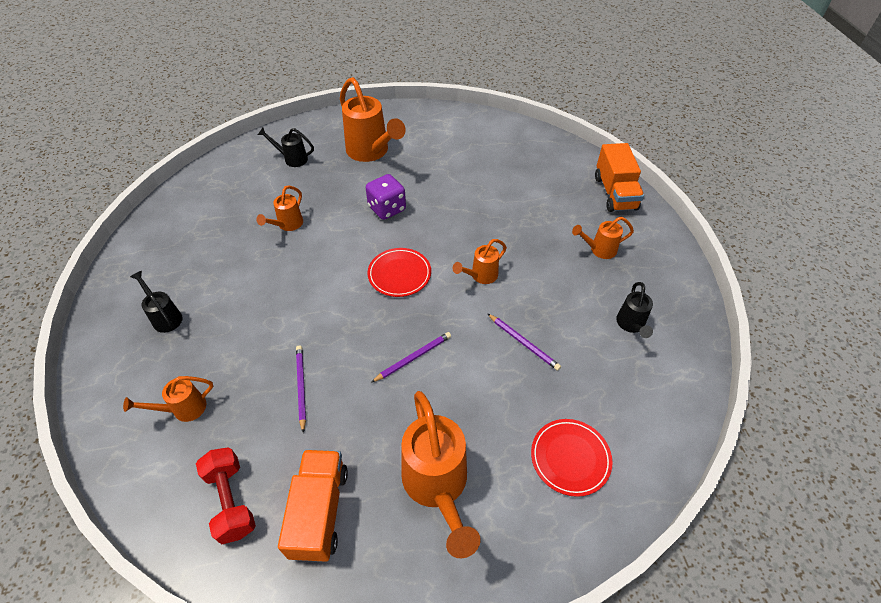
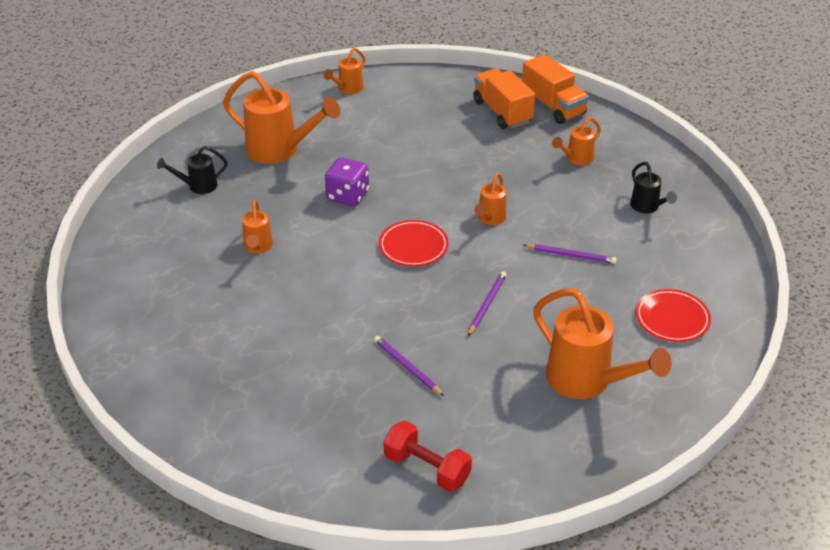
camera: 30 degrees left, 10 degrees down
(165, 317) = (212, 372): black watering can -> none
(183, 409) = (313, 430): orange watering can -> orange watering can (347, 89)
(319, 511) = (508, 440): orange truck -> orange truck (502, 112)

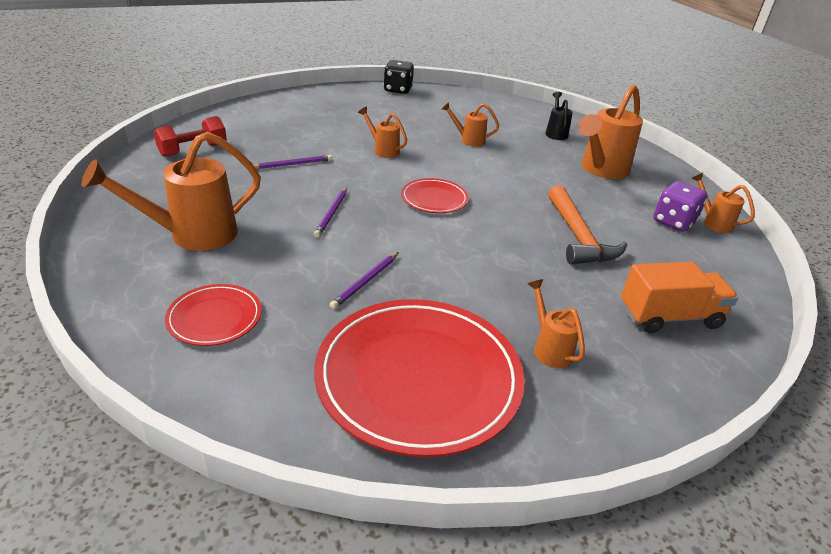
camera: 105 degrees right, 5 degrees down
(114, 344) = (398, 90): none -> black dice
(347, 196) = (522, 185): purple dice -> purple dice (673, 222)
(423, 156) = (578, 237): none -> orange hammer
(486, 304) = (332, 213): purple pencil -> purple pencil turned 60 degrees clockwise
(490, 219) = (454, 248): orange watering can -> orange watering can (383, 150)
(553, 106) = (687, 370): orange truck -> none
(647, 207) = (418, 377): black watering can -> red plate

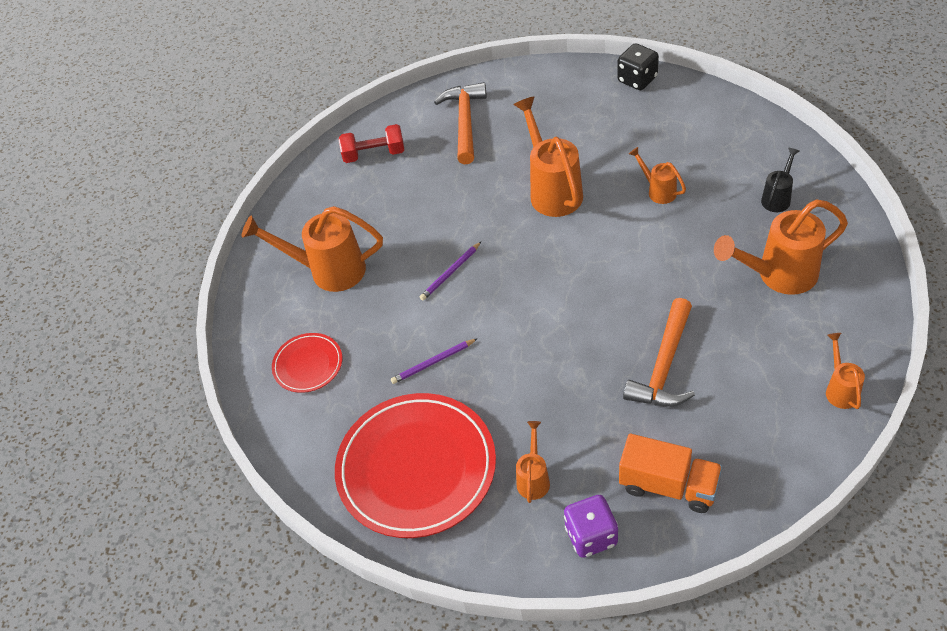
camera: 40 degrees right, 15 degrees up
(271, 123) = (465, 122): none -> orange hammer
(292, 164) = (451, 194): purple pencil -> none
(383, 150) = (552, 190): orange watering can -> orange watering can, size x1.92
(434, 199) = (557, 276): red plate -> none
(673, 222) = (791, 376): purple dice -> purple dice (591, 536)

